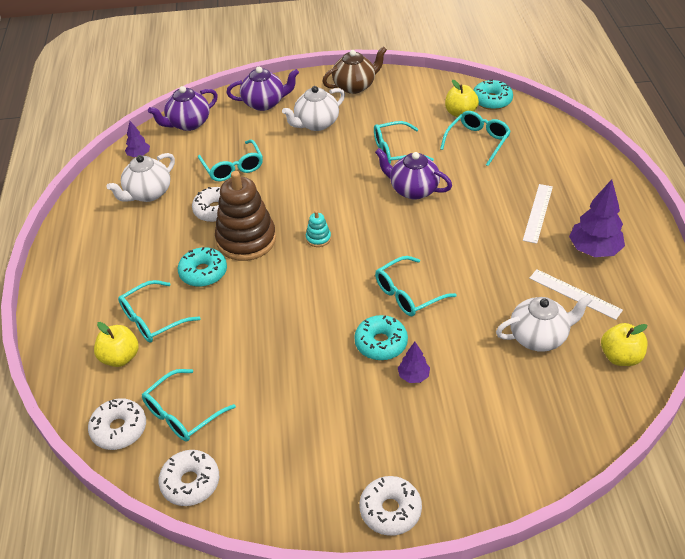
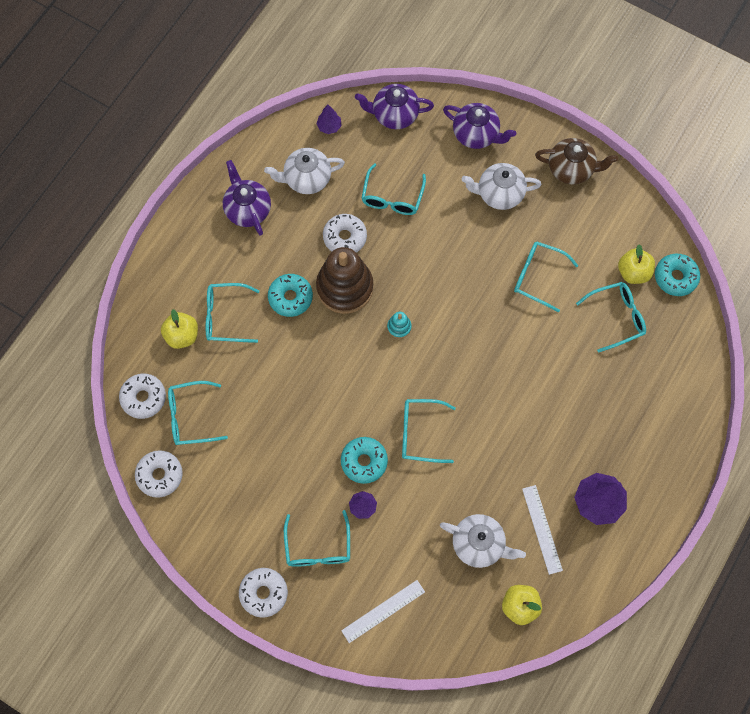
camera: 35 degrees right, 25 degrees up
(404, 434) = (318, 546): none -> turquoise glasses
(413, 190) = (514, 331): purple teapot -> purple teapot (247, 209)
(537, 213) = (590, 432): white ruler -> white ruler (383, 611)

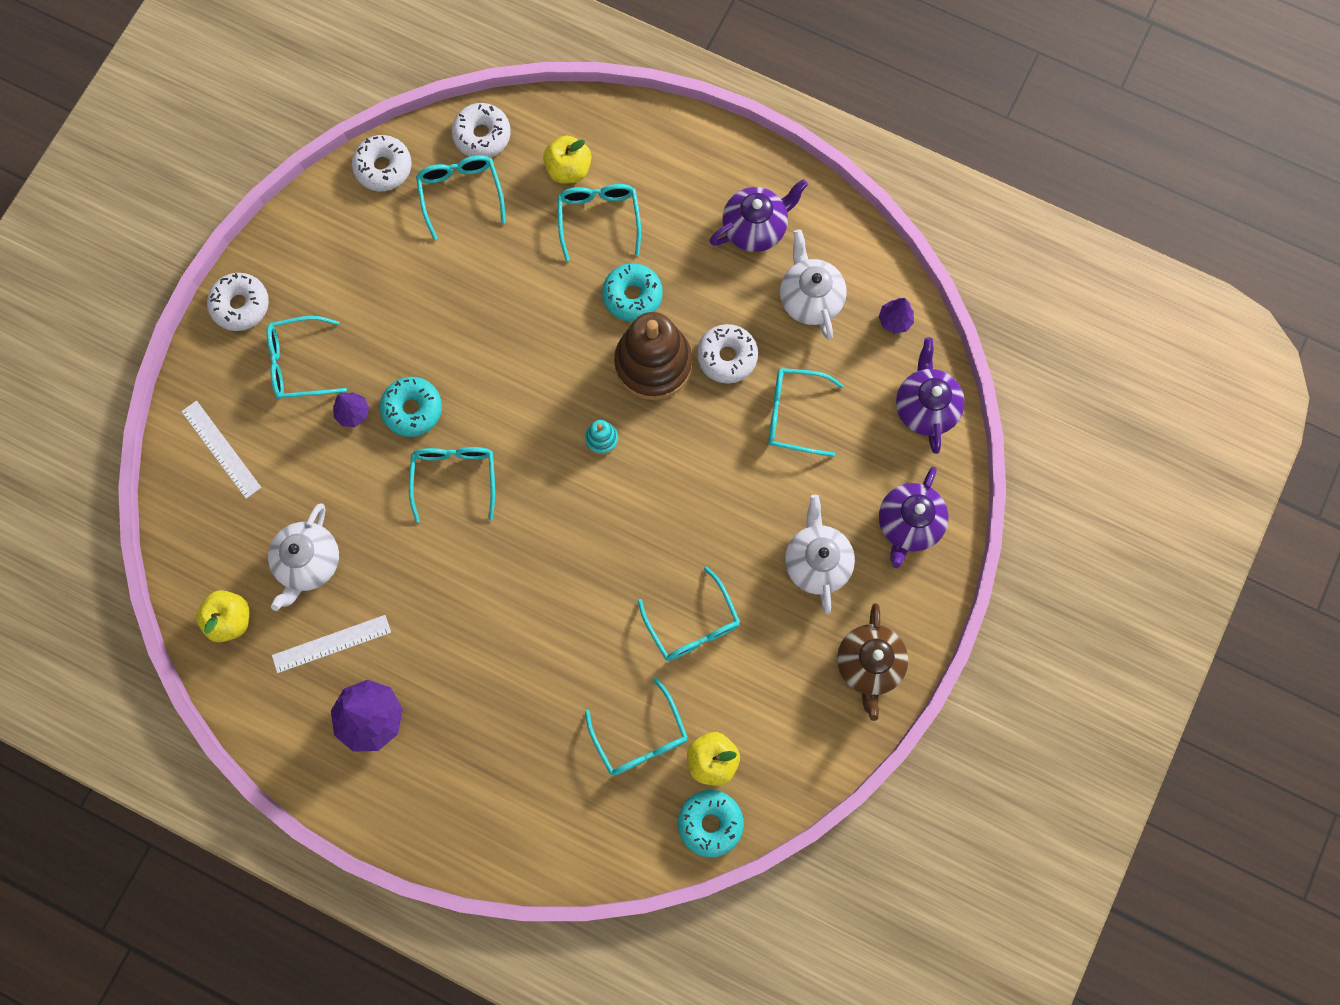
camera: 85 degrees right, 5 degrees up
(538, 277) = (692, 623): turquoise glasses -> turquoise glasses turned 135 degrees clockwise

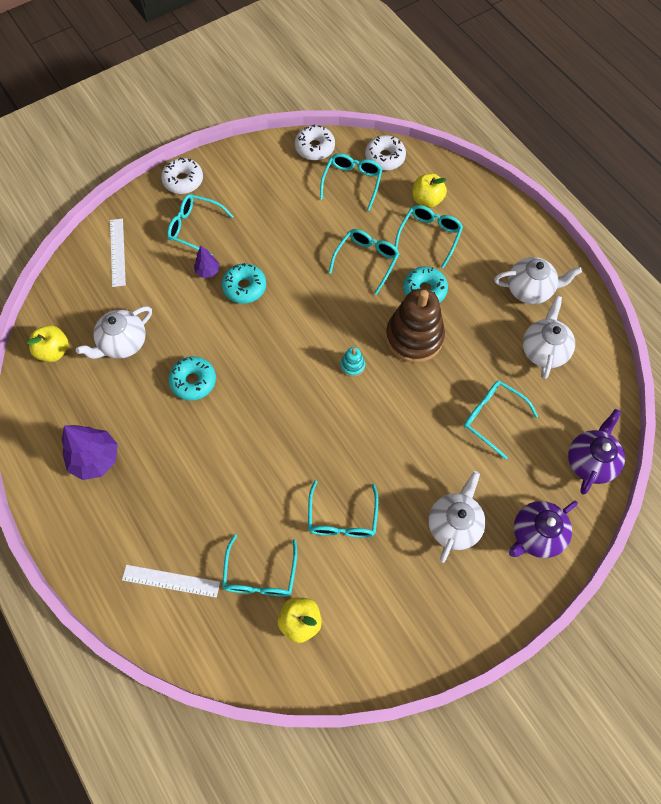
camera: 30 degrees right, 10 degrees down
(331, 643) = (103, 399): white ruler -> white ruler (171, 580)
(454, 478) = (244, 340): turquoise glasses -> turquoise glasses (366, 261)
(710, 823) = (272, 666): turquoise donut -> turquoise donut (193, 381)
(727, 357) = (466, 358): white donut -> none
(755, 228) = (530, 289): purple teapot -> white teapot
(869, 664) = (453, 619): brown teapot -> none
(894, 320) = (597, 393): purple tree -> none

